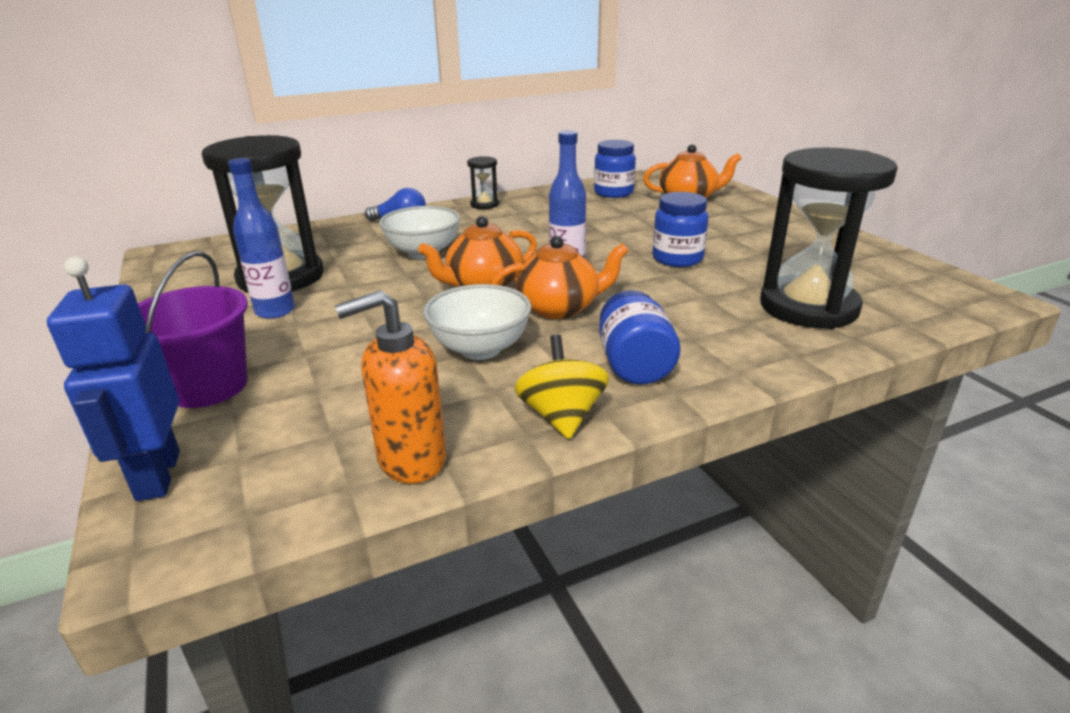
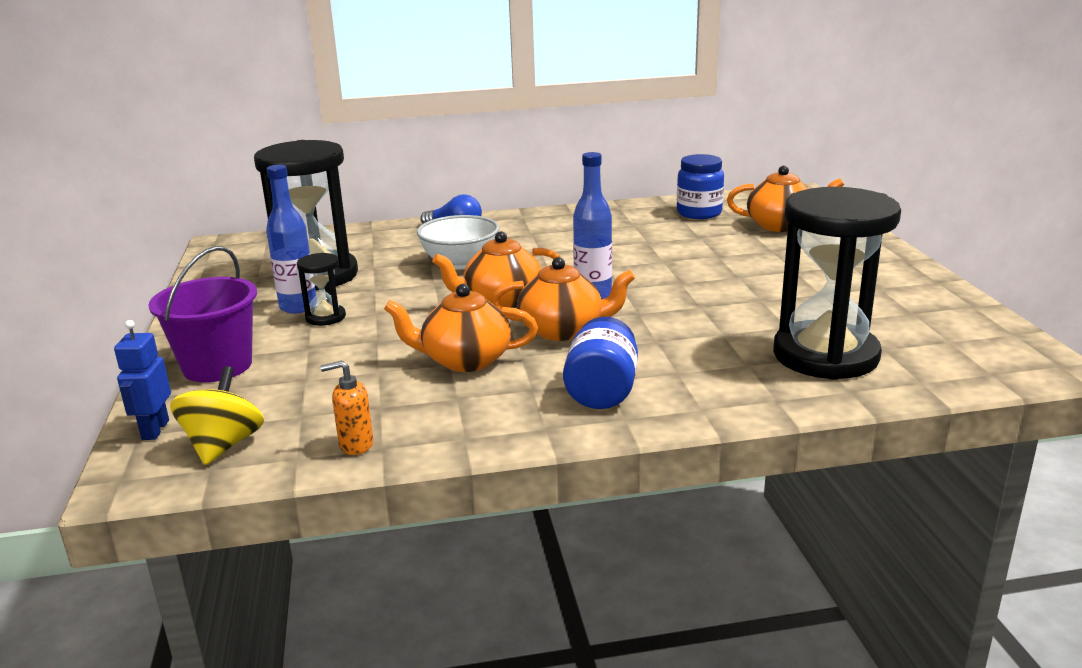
camera: 15 degrees right, 5 degrees down
(157, 475) = (155, 430): blue robot -> blue robot, size x0.62
(411, 460) = (355, 445): orange soap dispenser -> orange soap dispenser, size x0.57
(480, 349) = (464, 360): white bowl -> orange teapot
(484, 204) = (550, 216): black hourglass -> black hourglass (325, 317)
(561, 416) = (504, 427): yellow spinning top -> yellow spinning top (223, 445)
(677, 259) = (719, 292): blue jar -> none

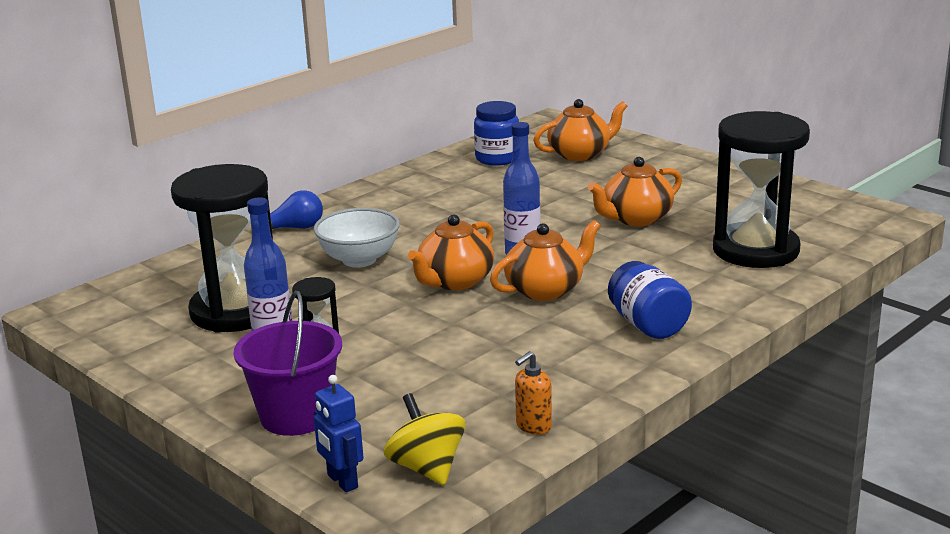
camera: 35 degrees left, 0 degrees up
(464, 360) = (508, 338): orange teapot -> orange teapot (635, 219)

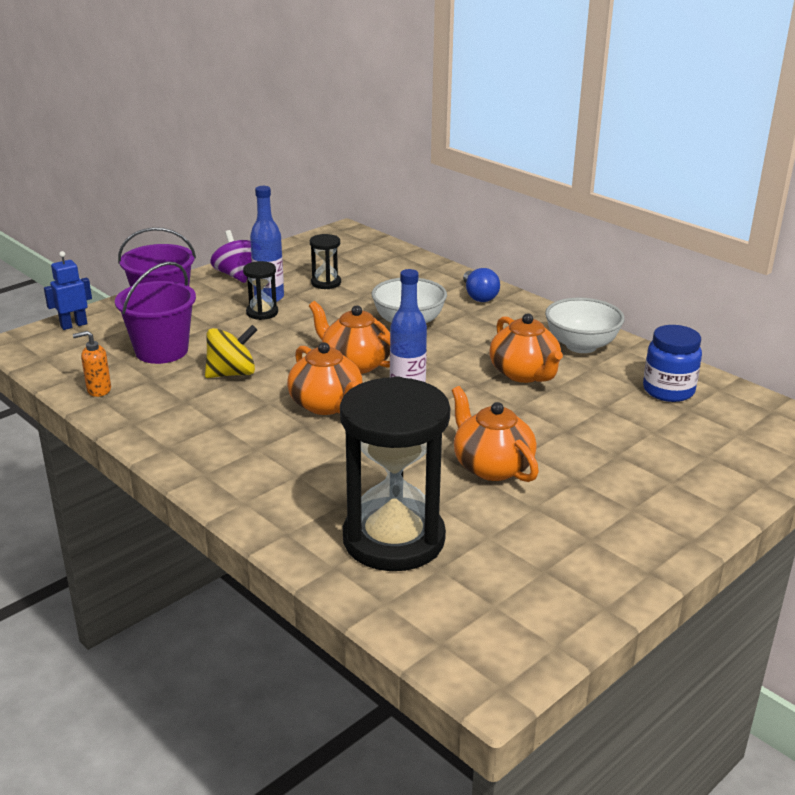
camera: 90 degrees right, 5 degrees up
(193, 373) = (237, 275): none -> purple spinning top
(236, 311) = (326, 283): black hourglass -> black hourglass, size x0.44
(414, 186) = (581, 346): none -> white bowl
(425, 398) = (161, 351): none -> purple bucket
(427, 468) = (70, 351): yellow spinning top -> yellow spinning top (232, 373)
(533, 426) = (98, 390): orange soap dispenser -> orange soap dispenser turned 60 degrees counterclockwise
(580, 154) = (695, 444): orange teapot -> orange teapot (524, 374)
(648, 325) = (238, 452): blue jar -> none

